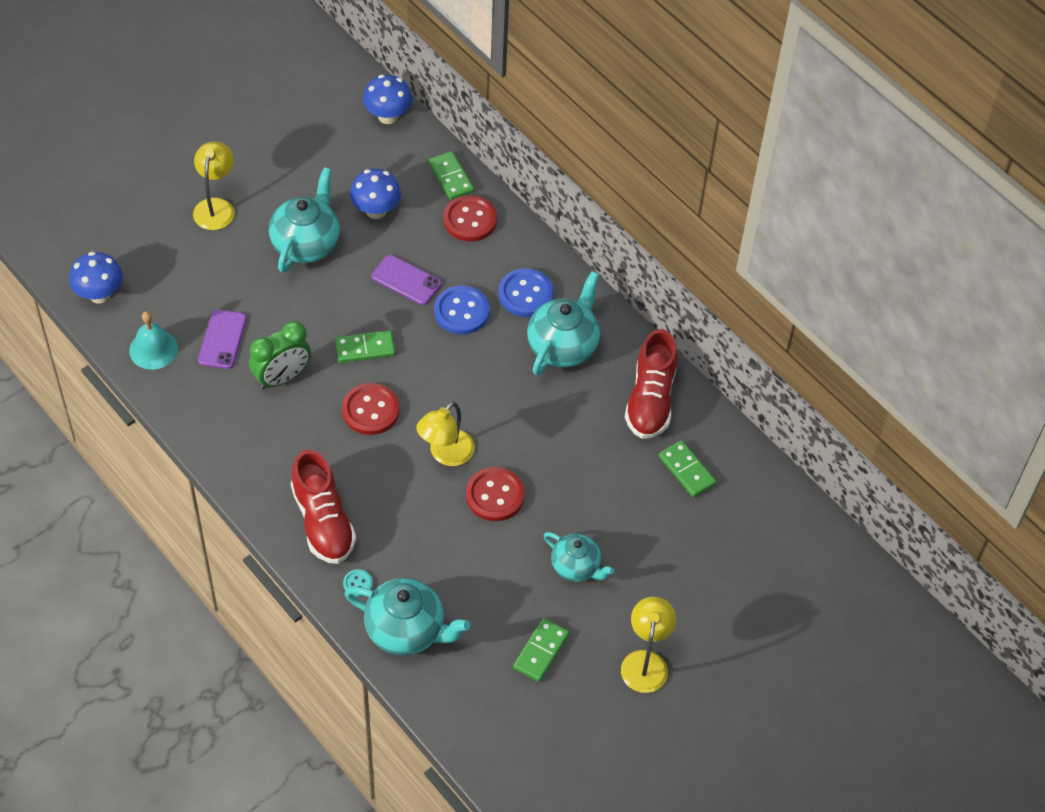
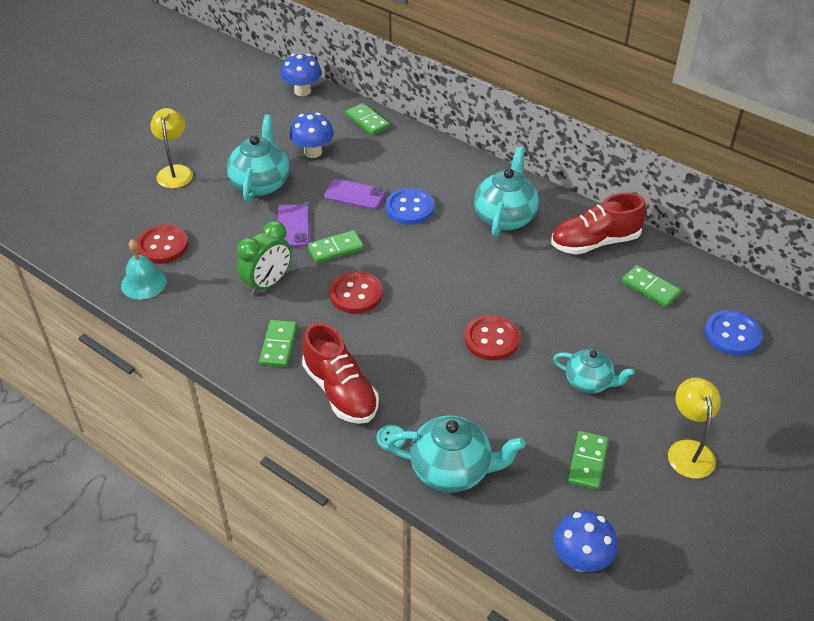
camera: 10 degrees left, 10 degrees down
(99, 294) = (85, 250): blue mushroom -> blue mushroom (581, 559)
(222, 339) = (205, 264): purple phone -> purple phone (293, 226)
(275, 455) = (278, 345): none -> green domino
(446, 454) = (435, 315): yellow lamp -> none
(470, 220) = (393, 146): red button -> red button (163, 246)
(525, 294) = (458, 187): blue button -> blue button (732, 334)
(650, 400) = (595, 242): red shoe -> red shoe turned 75 degrees clockwise

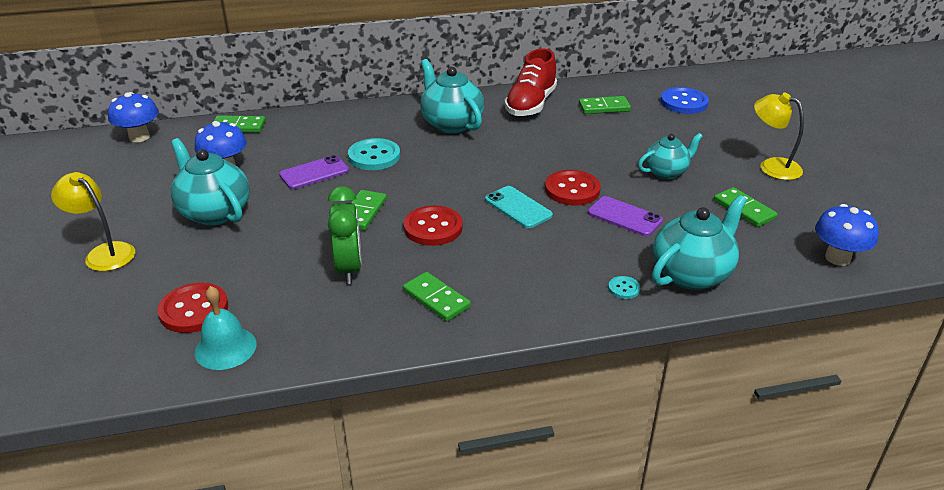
camera: 50 degrees left, 10 degrees down
(293, 226) = (299, 221): purple phone -> purple phone (624, 217)
(340, 391) = (537, 290): red shoe -> none
(409, 208) = (374, 156): blue button -> turquoise button
(431, 323) = (518, 207): none -> turquoise phone

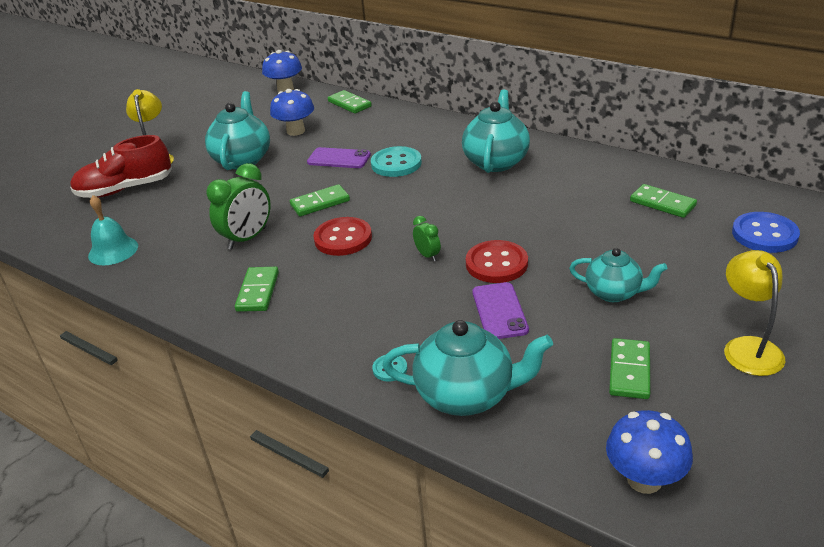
camera: 50 degrees right, 0 degrees up
(194, 310) = (137, 218): red button -> none
(518, 207) = (427, 255): turquoise phone -> green clock
(531, 104) = (594, 172): red shoe -> red shoe (125, 189)

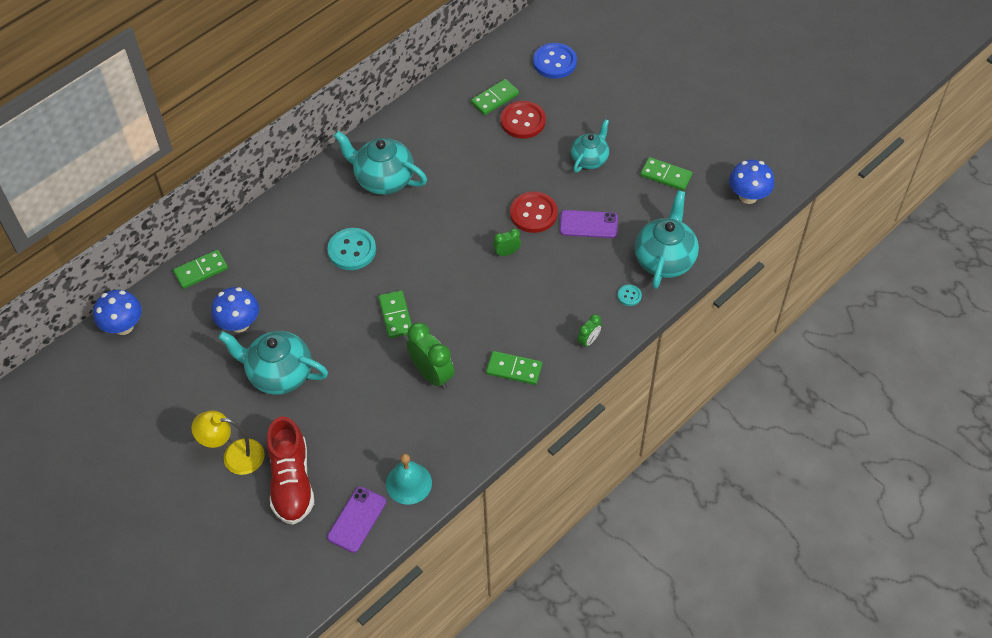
camera: 80 degrees left, 20 degrees up
(307, 343) = (588, 341): none -> green clock
(339, 158) = (319, 293): purple phone -> purple phone (357, 519)
(343, 238) = (460, 305): red button -> red button (523, 121)
(748, 347) = (661, 116): yellow lamp -> none

